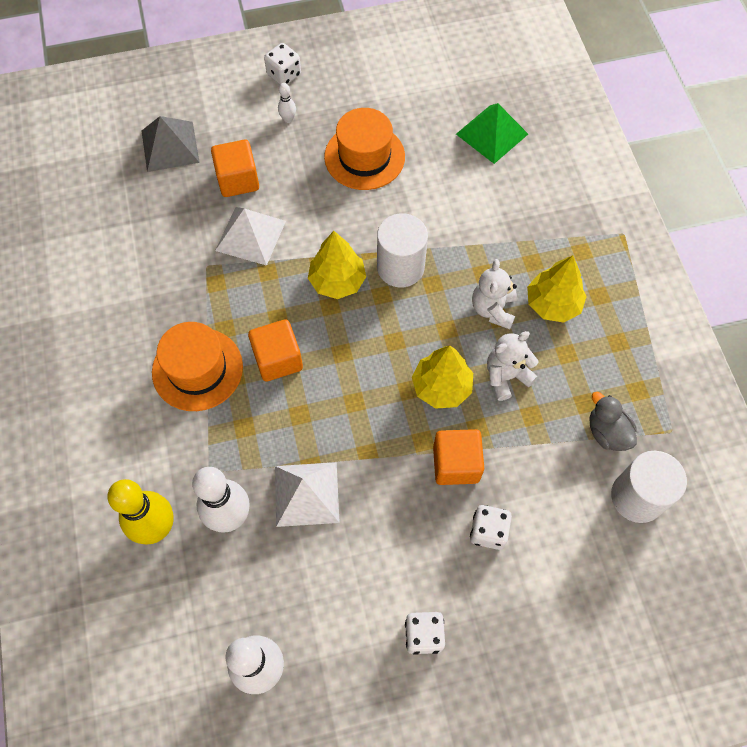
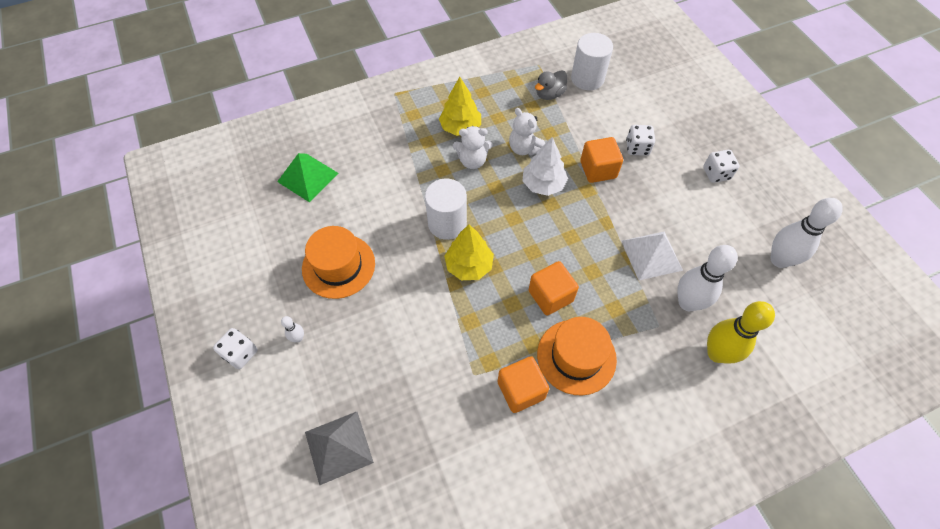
camera: 100 degrees left, 5 degrees down
(238, 180) = (375, 368): orange cube -> orange cube (521, 390)
(250, 235) = (435, 343): white pyramid -> none
(441, 387) = (543, 184): yellow tree -> white tree

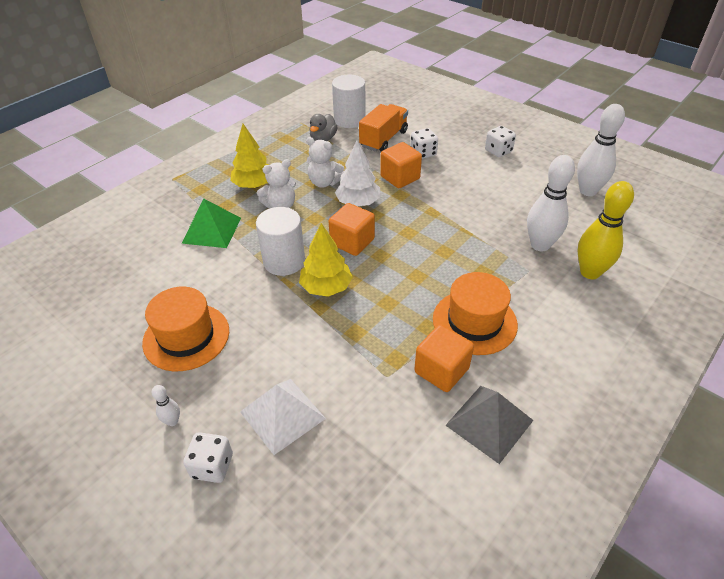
camera: 25 degrees left, 15 degrees down
(240, 353) = (106, 466): white dice -> white dice (212, 466)
(308, 177) = (110, 272): green pyramid -> green pyramid (211, 230)
(338, 447) = (278, 510): grey pyramid -> grey pyramid (489, 423)
(550, 296) = (419, 283): orange cube -> orange cube (352, 242)
(608, 115) = (383, 139): none -> orange truck
(651, 255) = (486, 222): white pyramid -> white pyramid (282, 415)

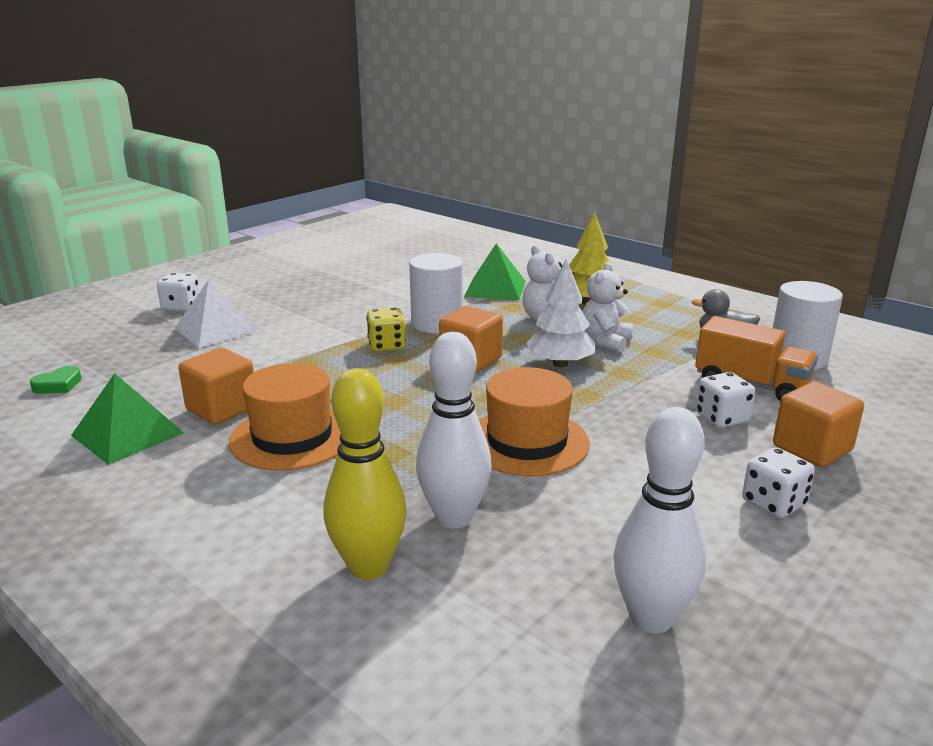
camera: 90 degrees right, 20 degrees down
(172, 421) = (238, 291): white bowling pin -> none
(186, 336) = (334, 289): orange hat -> orange hat (527, 442)
(326, 287) = (386, 346): yellow tree -> yellow dice
(400, 177) = (635, 395): orange cube -> orange cube (812, 448)
(411, 516) = (58, 385): none -> green heart
(489, 423) = (127, 434): grey pyramid -> green pyramid

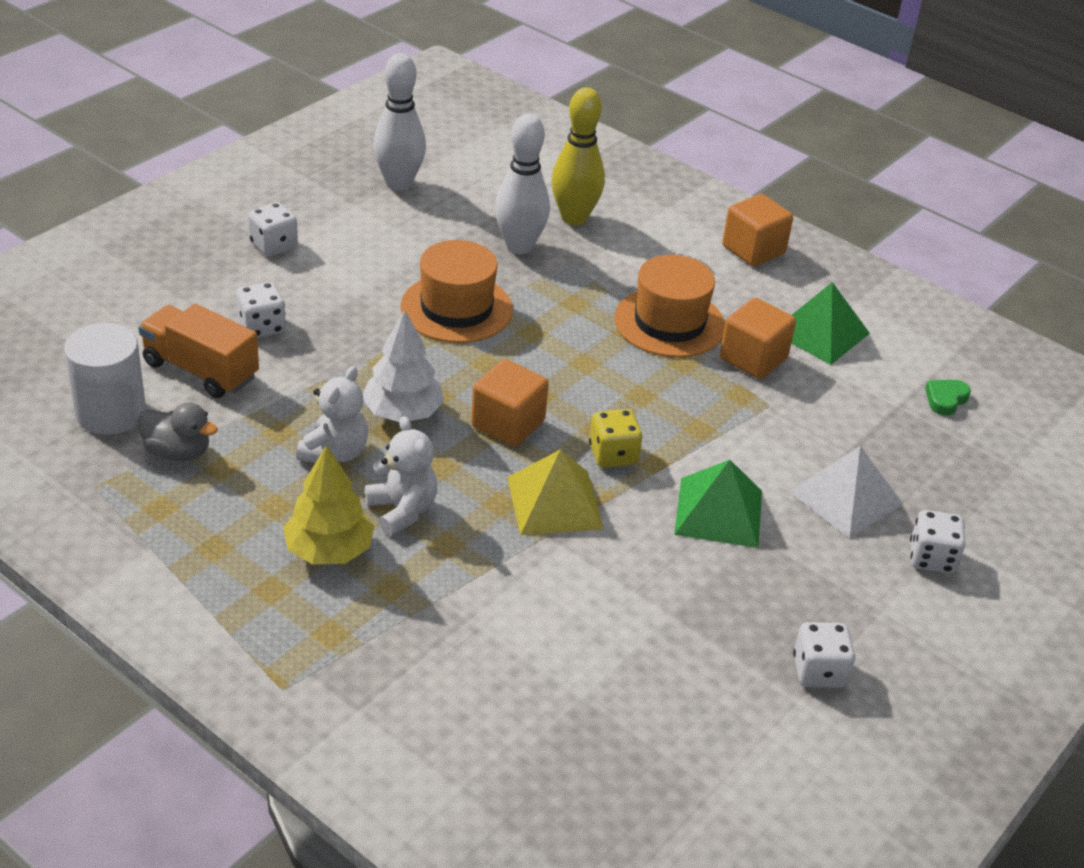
camera: 175 degrees right, 15 degrees up
(295, 272) = (819, 671): none -> white dice
(437, 323) = (554, 502): white cylinder -> yellow pyramid
(495, 288) = (468, 602): green pyramid -> green pyramid (718, 512)
(812, 448) = (201, 291): orange cube -> orange cube (753, 250)

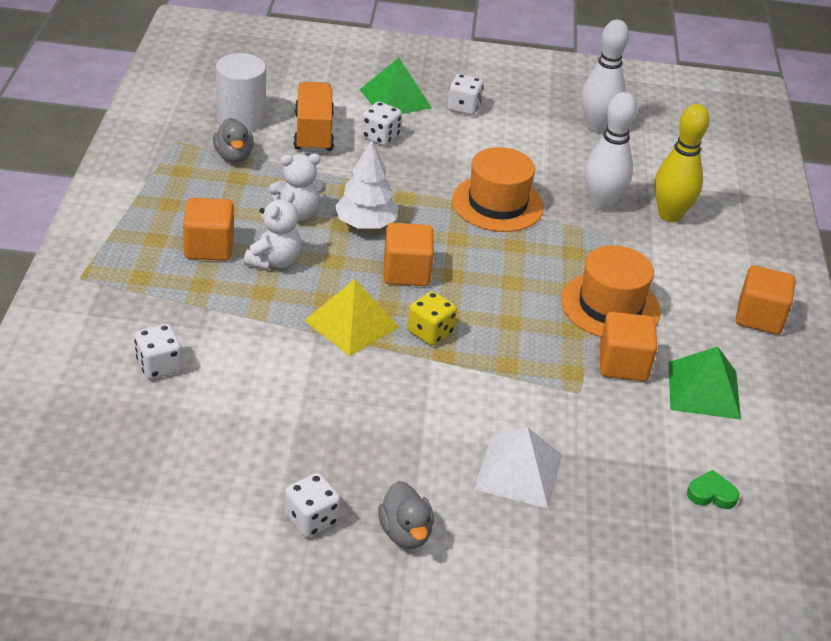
camera: 55 degrees right, 0 degrees up
(329, 550) = (209, 247): yellow tree -> orange cube
(718, 512) = (427, 407): green pyramid -> green pyramid (395, 98)
(877, 613) = (405, 533): none -> grey duck
(931, 558) = (501, 546): white dice -> white dice (159, 366)

